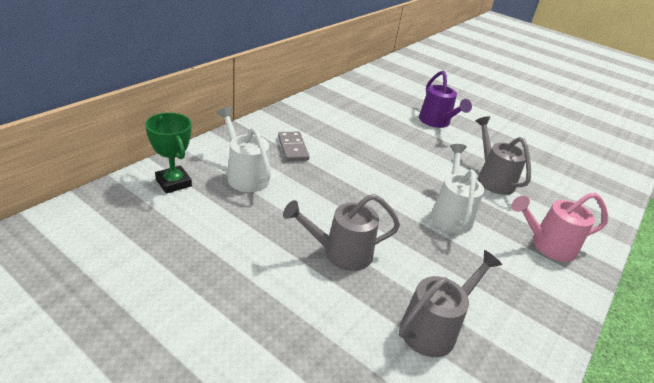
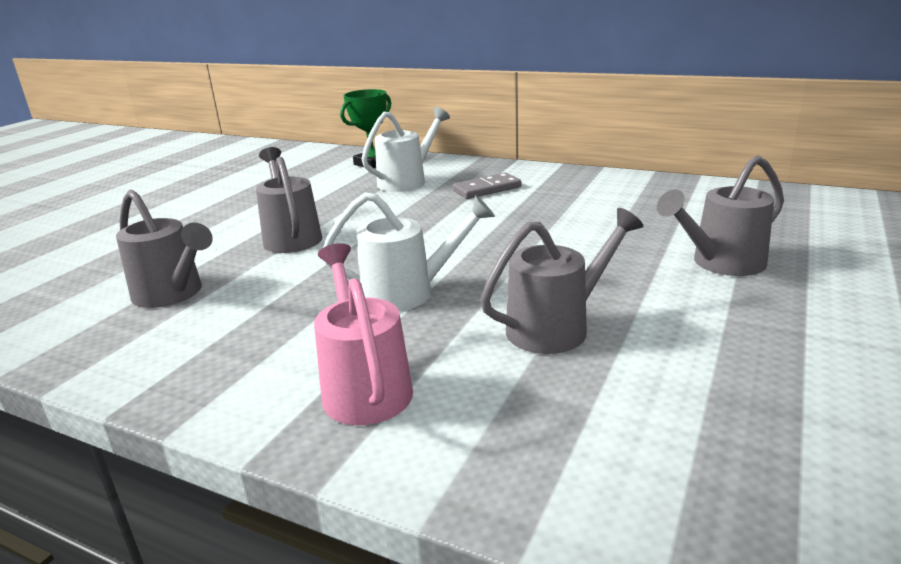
camera: 85 degrees right, 10 degrees down
(436, 122) = (720, 264): purple watering can -> grey watering can

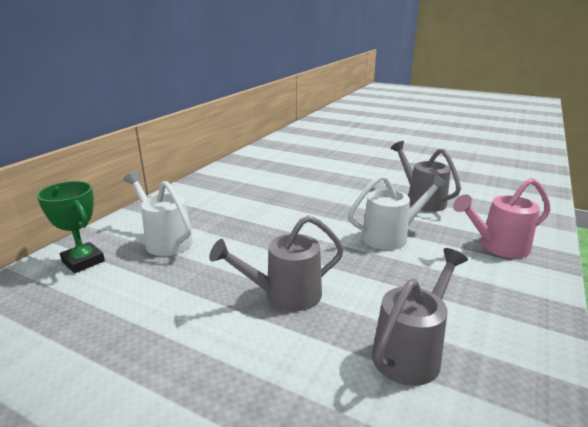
camera: 90 degrees left, 0 degrees up
(409, 292) = (391, 236): white watering can -> white watering can turned 75 degrees clockwise
(487, 189) = (214, 208): grey domino -> none
(720, 264) = (353, 165): grey watering can -> none

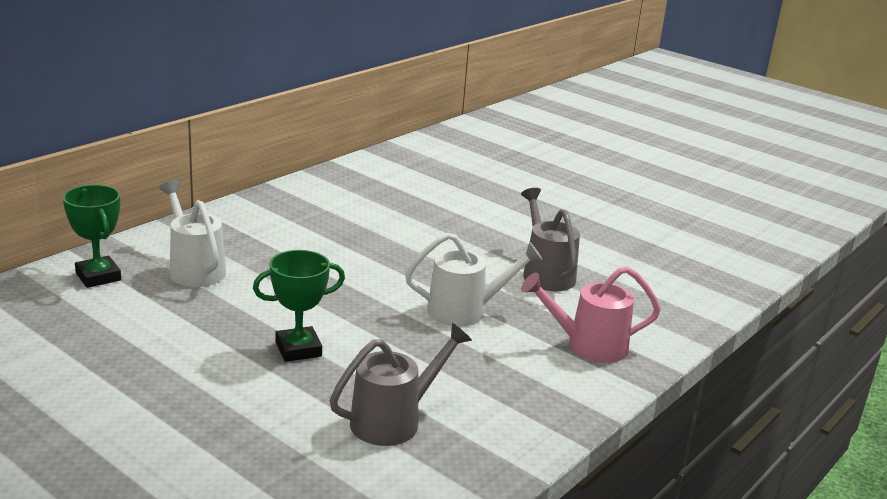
camera: 10 degrees right, 0 degrees up
(284, 295) = (298, 349): grey watering can -> green trophy

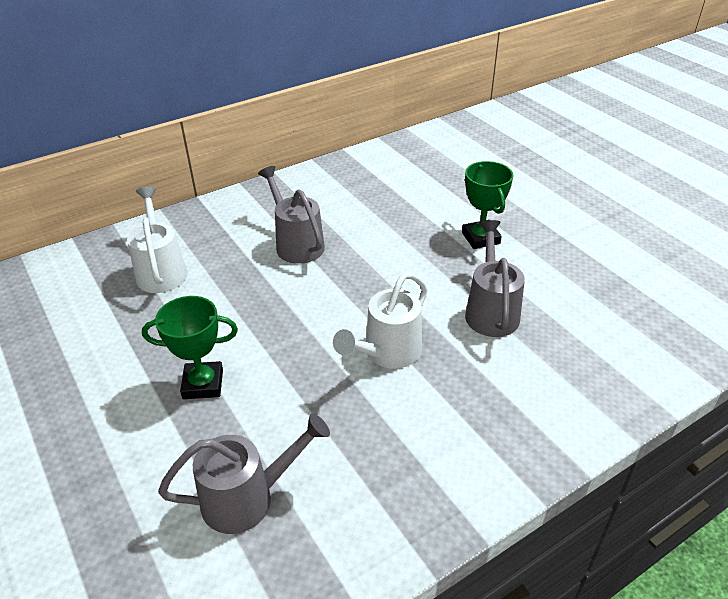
camera: 20 degrees right, 15 degrees up
(98, 276) = (78, 272): green trophy -> green trophy (480, 238)
(327, 238) = (296, 243): none -> grey watering can
(466, 311) = (387, 353): white watering can -> white watering can turned 120 degrees clockwise
(587, 346) = (495, 420): pink watering can -> none

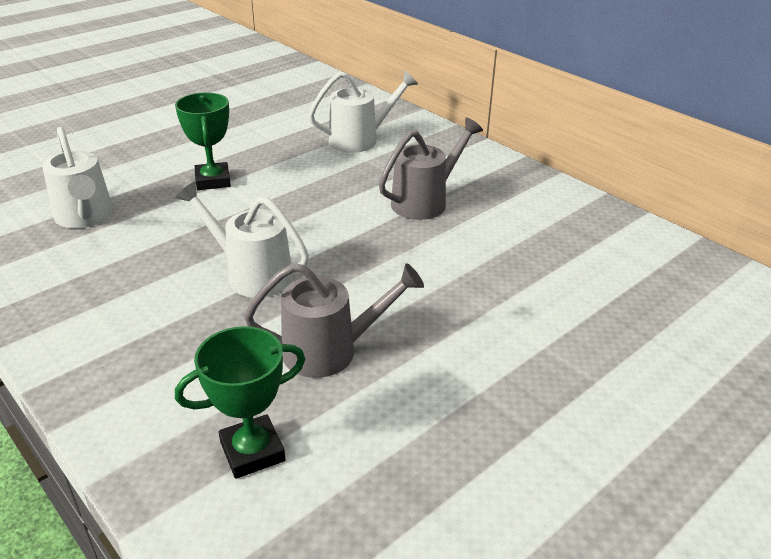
camera: 80 degrees right, 5 degrees down
(248, 498) = (85, 218): grey watering can -> white watering can
(480, 238) = (489, 340): green trophy -> green trophy (252, 451)

